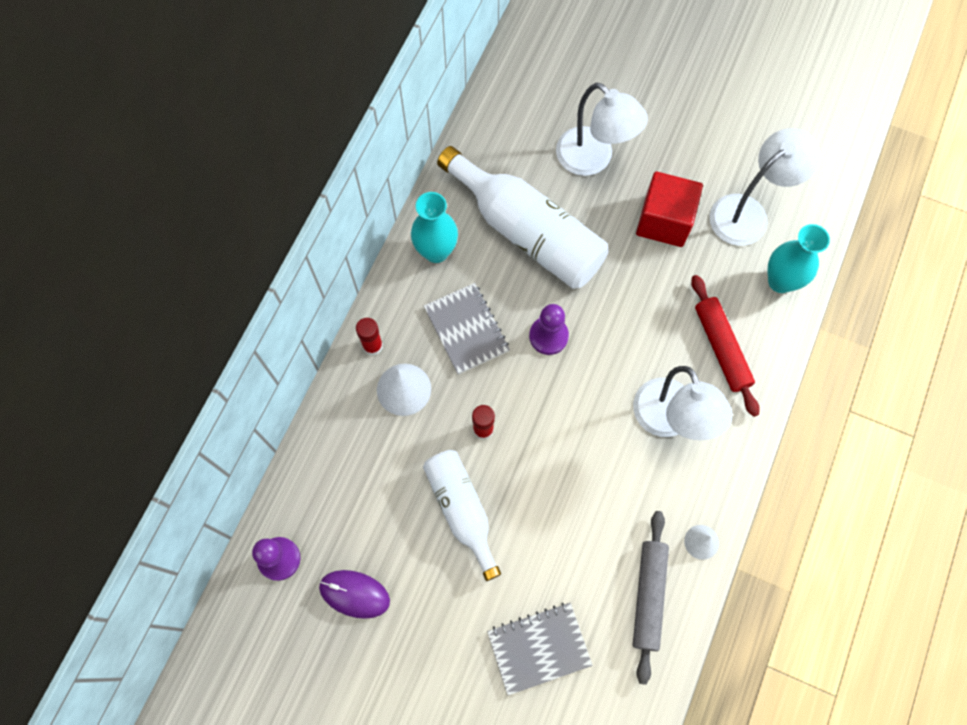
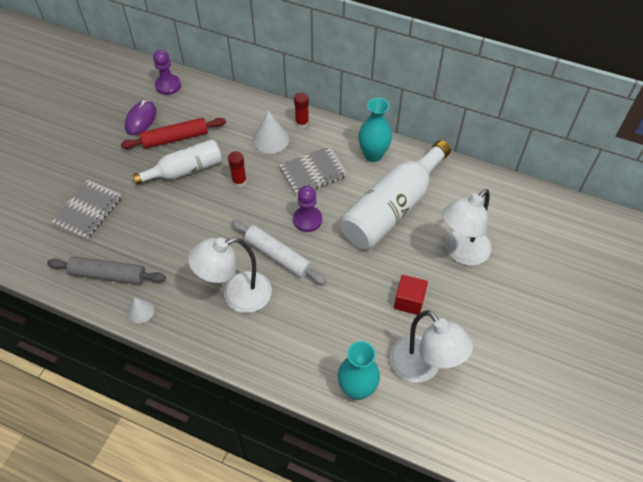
camera: 90 degrees right, 15 degrees down
(538, 648) = (88, 210): grey notebook -> grey notebook turned 45 degrees clockwise
(607, 372) = (278, 256): none -> white rolling pin
(664, 221) = (409, 301): red cube -> red cube, size x0.65
(721, 348) = (295, 336): red rolling pin -> red rolling pin (175, 138)

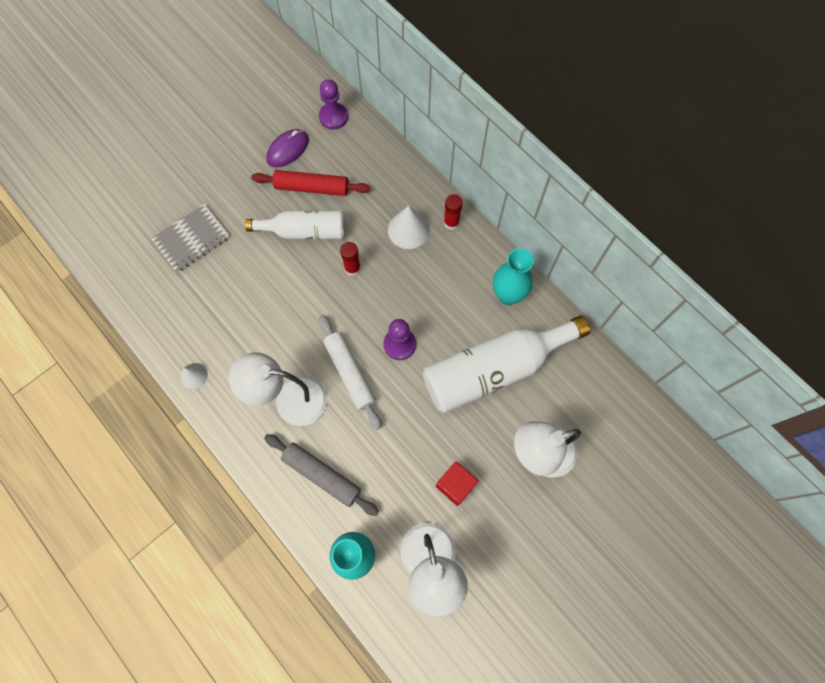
camera: 25 degrees right, 15 degrees up
(108, 275) = (181, 321): grey rolling pin -> grey rolling pin (322, 475)
(313, 172) = (433, 289): grey notebook -> none

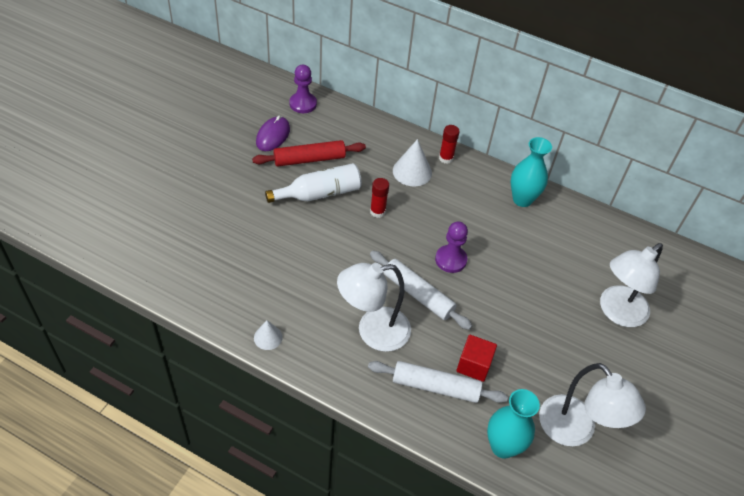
camera: 25 degrees left, 20 degrees down
(192, 239) = (213, 224): grey notebook -> none
(322, 475) = (435, 387): grey rolling pin -> white rolling pin
(455, 485) = (560, 358): red cube -> red cube (474, 365)
(494, 369) = (542, 257): white bottle -> none

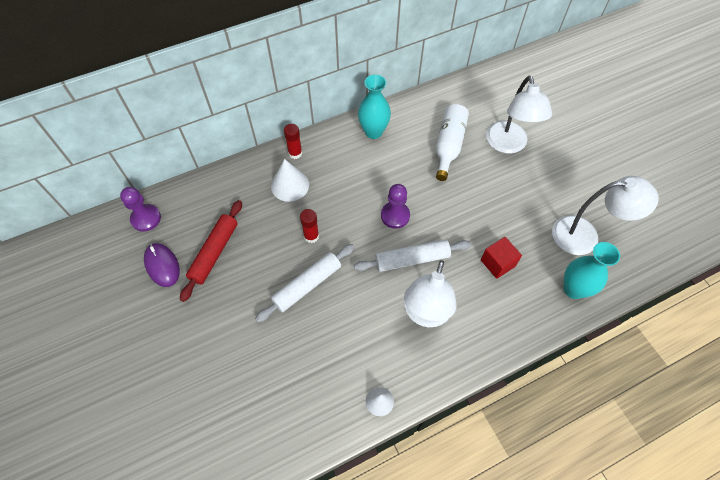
camera: 50 degrees left, 10 degrees up
(319, 193) = (258, 268): white bottle -> white bottle (448, 146)
(435, 387) = (501, 301): white rolling pin -> white rolling pin (307, 285)

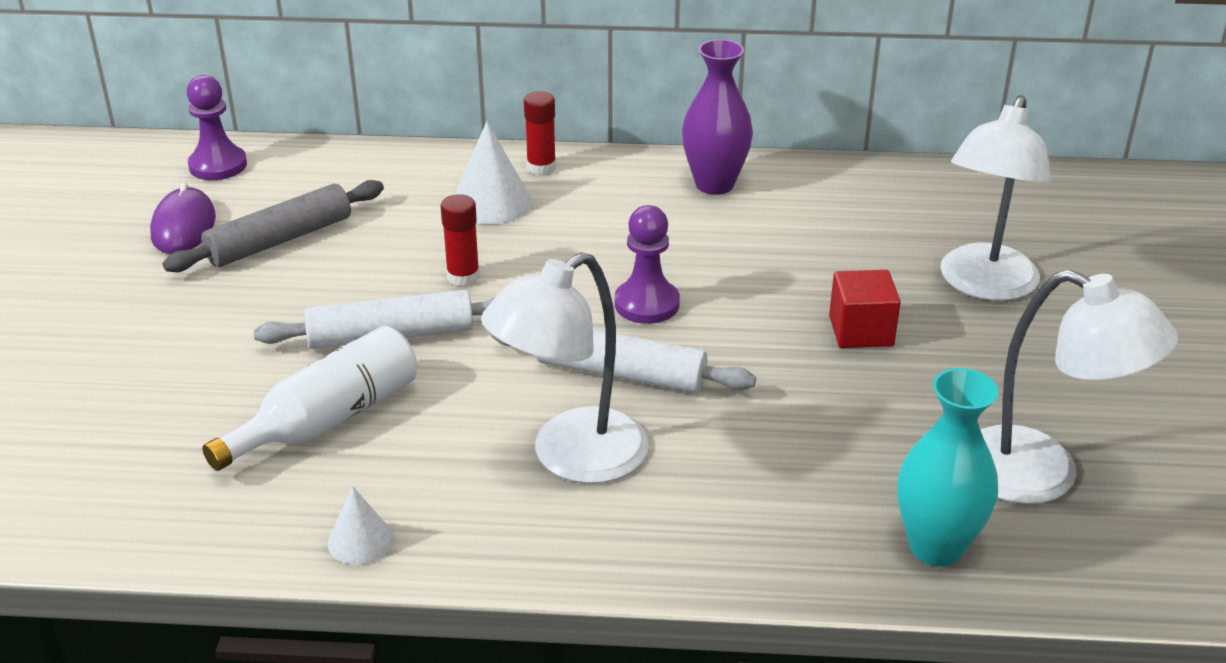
camera: 30 degrees right, 25 degrees down
(214, 252) = (280, 240): red rolling pin -> grey rolling pin
(373, 132) = (714, 184): turquoise vase -> purple vase
(448, 146) = (850, 247): white bottle -> white bottle (327, 419)
(497, 263) = (796, 443): red cube -> red cube (861, 331)

